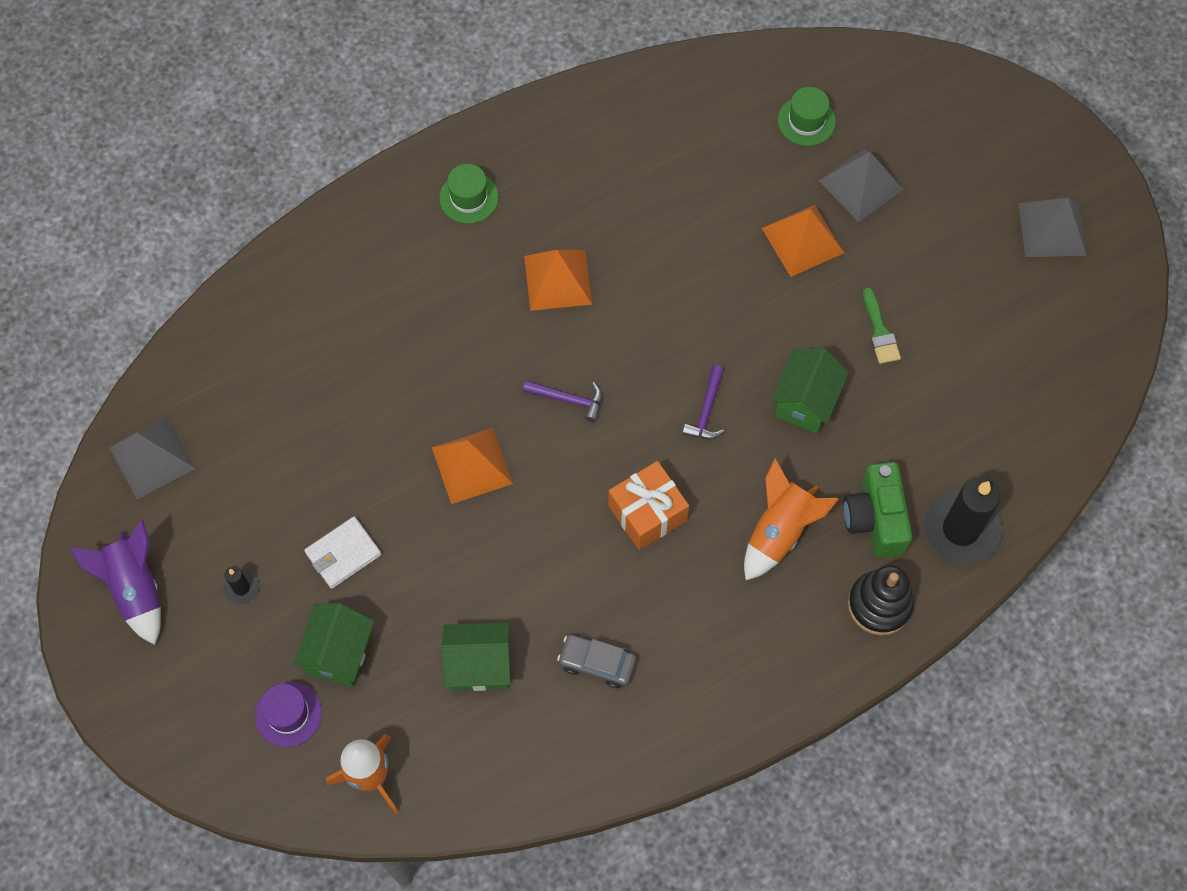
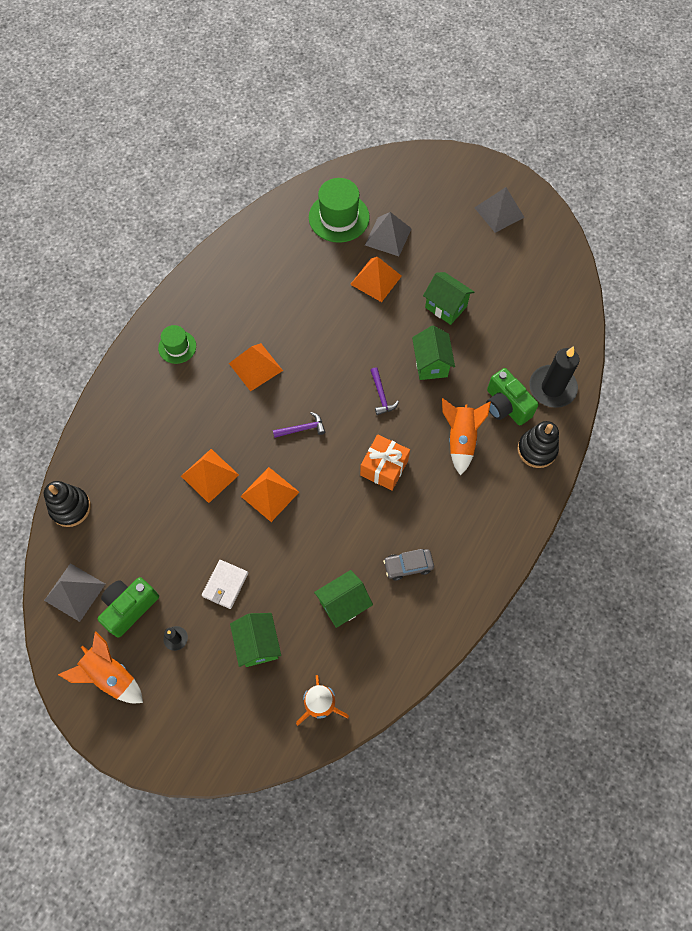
camera: 30 degrees left, 0 degrees up
(136, 588) = (110, 675): purple rocket -> orange rocket
(207, 516) = (129, 607): none -> green camera
(208, 345) = (70, 508): none -> black stacking toy
(288, 714) = (249, 697): purple hat -> none
(408, 397) = (210, 475): none -> orange pyramid
(806, 121) = (339, 217): green hat -> green hat, size x1.72
(879, 331) = (446, 307): green brush -> green house

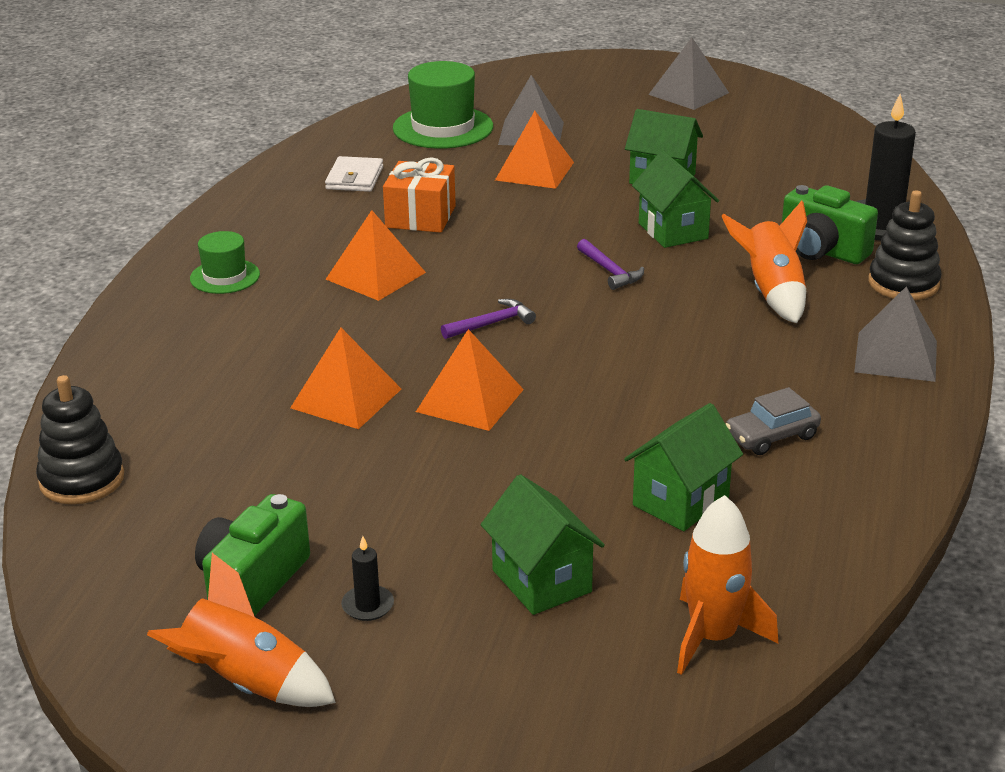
camera: 15 degrees left, 35 degrees down
(75, 592) = (126, 584): grey pyramid -> grey pyramid (896, 356)
(225, 585) = (438, 519): white wallet -> white wallet (354, 178)
(384, 468) = (660, 340): orange gift -> orange gift (420, 217)

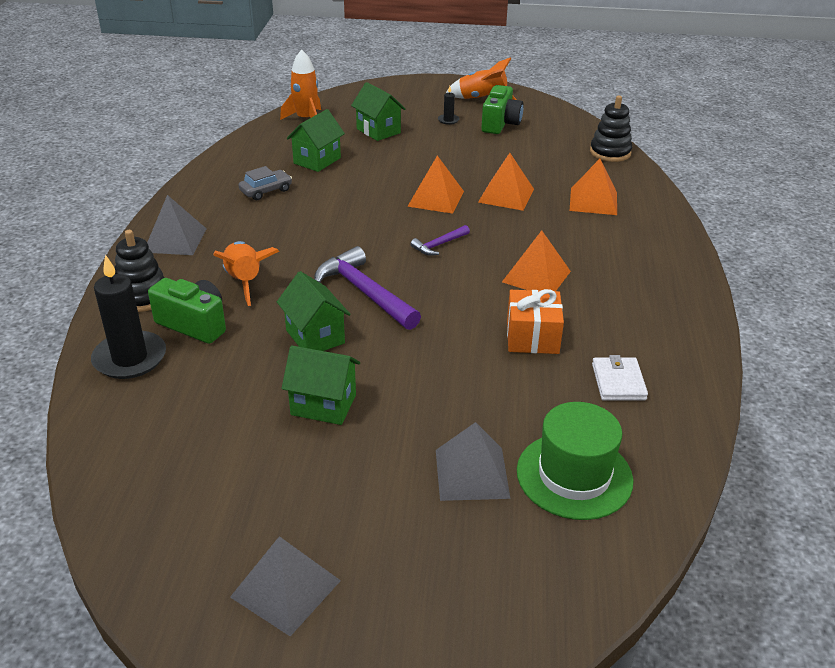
camera: 170 degrees right, 5 degrees up
(225, 276) = (643, 268): green hat -> none
(534, 171) = (451, 406): orange pyramid -> orange pyramid (593, 201)
(610, 271) = (364, 292): purple hammer -> purple hammer, size x1.95

